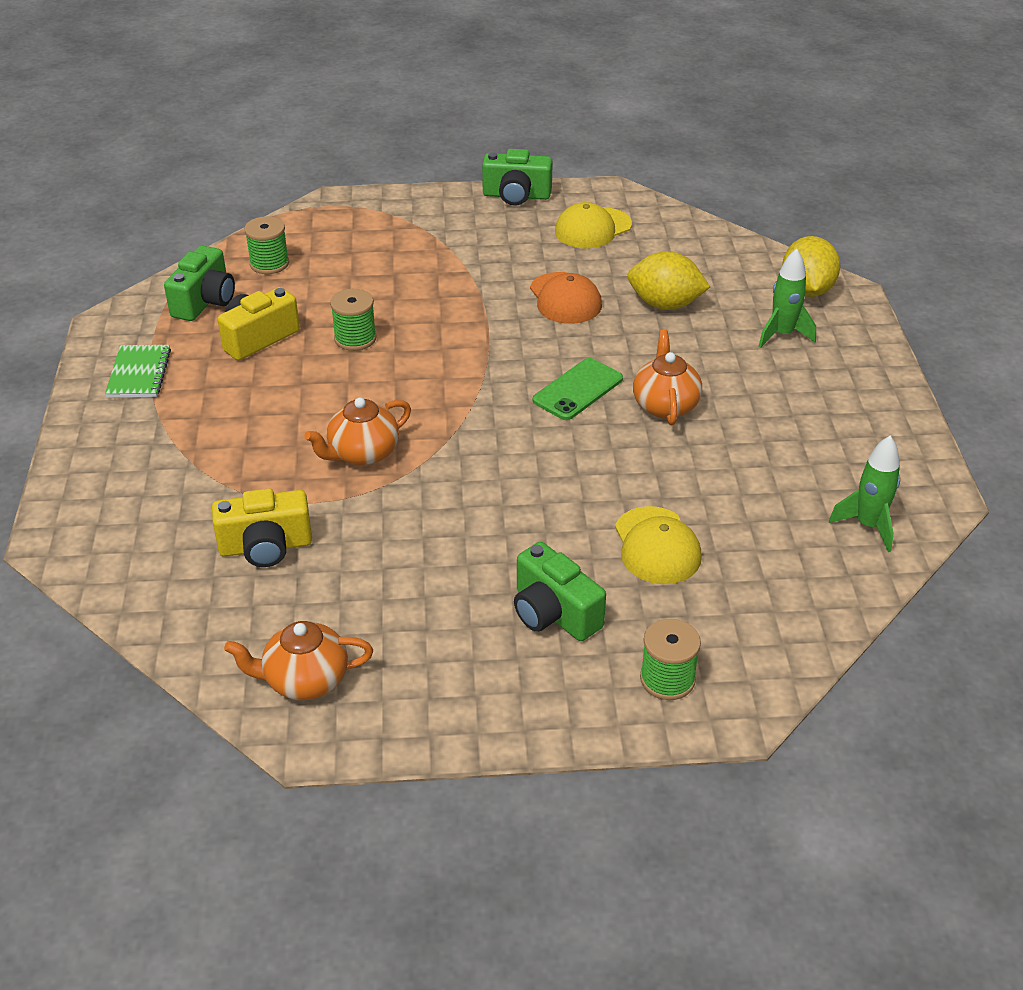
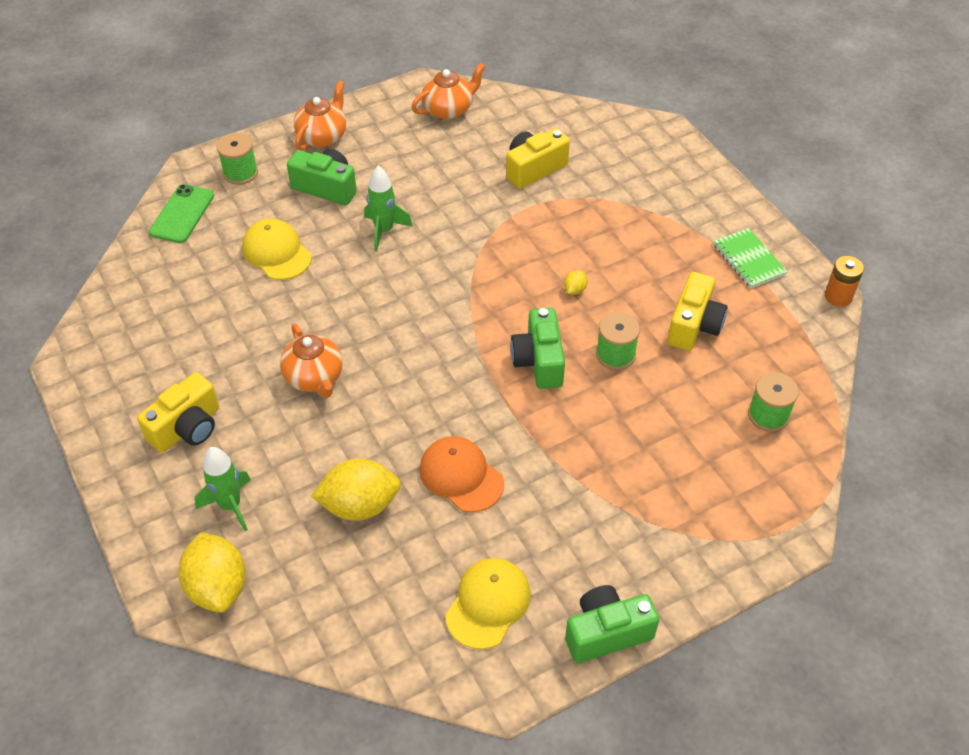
camera: 155 degrees right, 10 degrees up
(98, 320) = (838, 296): none -> orange battery
(205, 301) = (776, 348): green camera -> green camera (539, 361)
(342, 401) = (574, 290): none -> yellow lemon
(362, 453) = (524, 252): orange teapot -> orange teapot (322, 136)
(578, 390) = (395, 368): green phone -> green phone (182, 214)
(811, 401) = (187, 428): none -> yellow camera
(868, 526) = (124, 318): green rocket -> green rocket (384, 231)

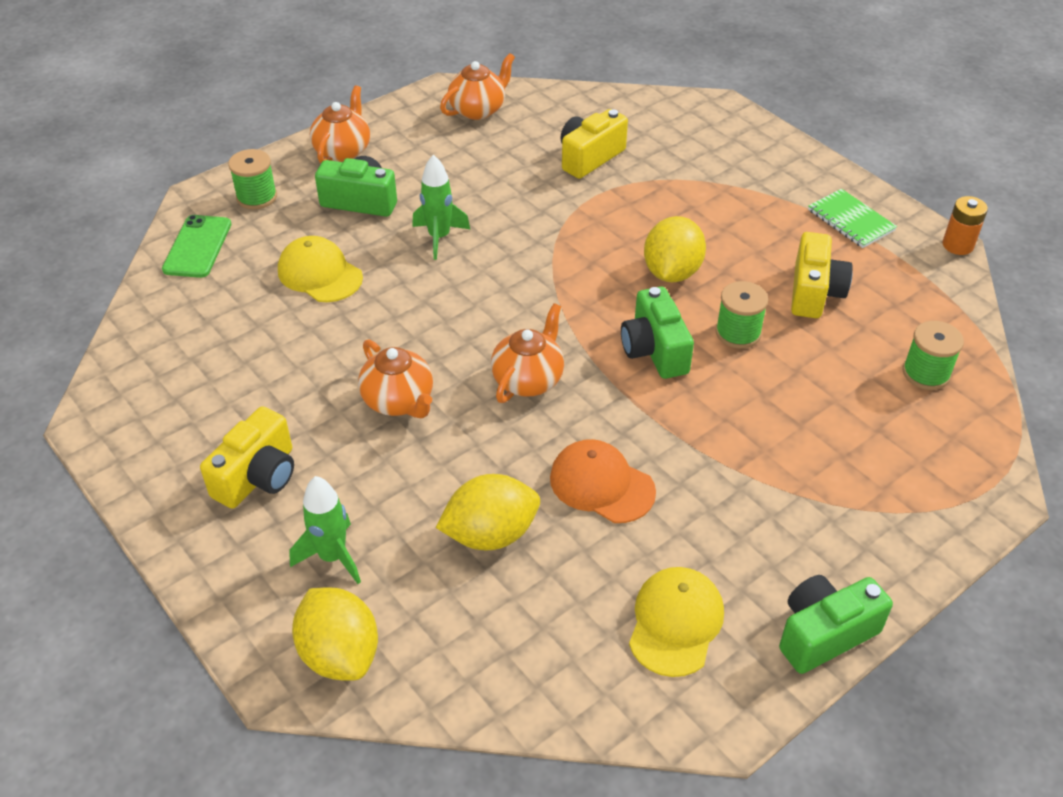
camera: 10 degrees left, 5 degrees down
(425, 373) = (528, 379): none -> orange teapot
(574, 290) = (672, 272): yellow lemon -> yellow lemon, size x2.33

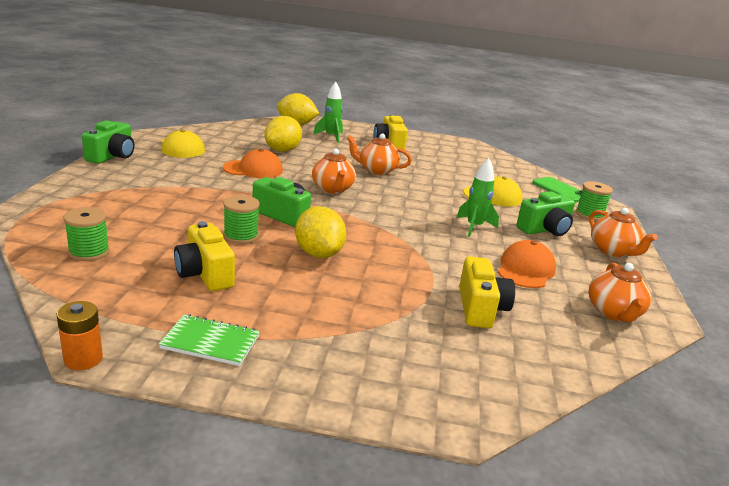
camera: 135 degrees right, 20 degrees down
(480, 170) = (526, 269): none -> orange cap

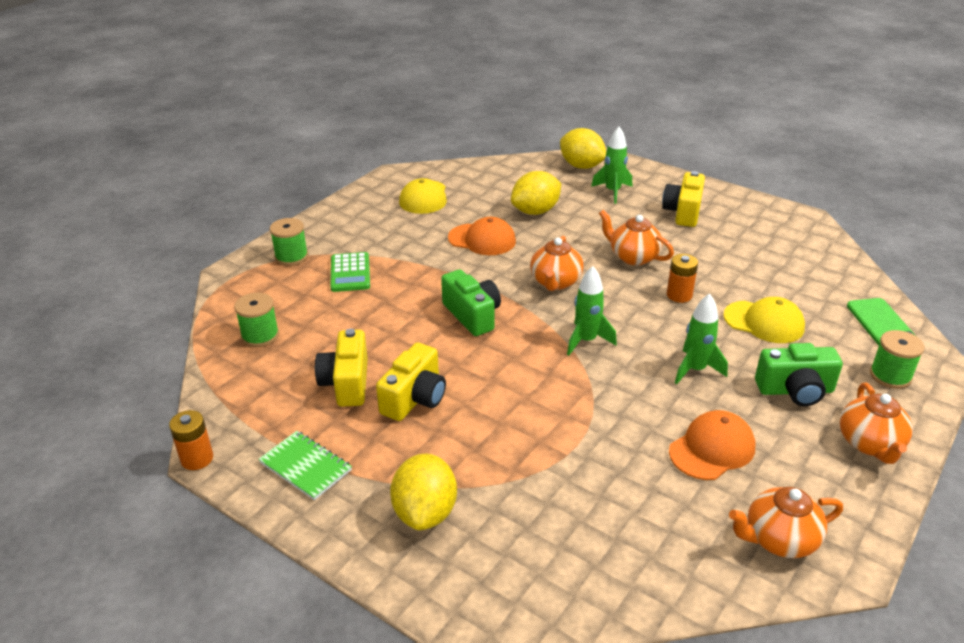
camera: 30 degrees right, 10 degrees up
(112, 156) = (345, 205): green camera -> none
(150, 199) = (350, 273): none -> green calculator
(241, 236) = (410, 338): green spool -> green spool (291, 257)
(319, 253) = (476, 377): yellow lemon -> yellow lemon (425, 512)
(385, 220) = (586, 341): none -> green rocket
(426, 188) = (679, 295): none -> orange battery
(480, 308) = (607, 492): yellow camera -> yellow camera (415, 398)
(614, 313) = (779, 539): orange teapot -> orange teapot turned 45 degrees clockwise

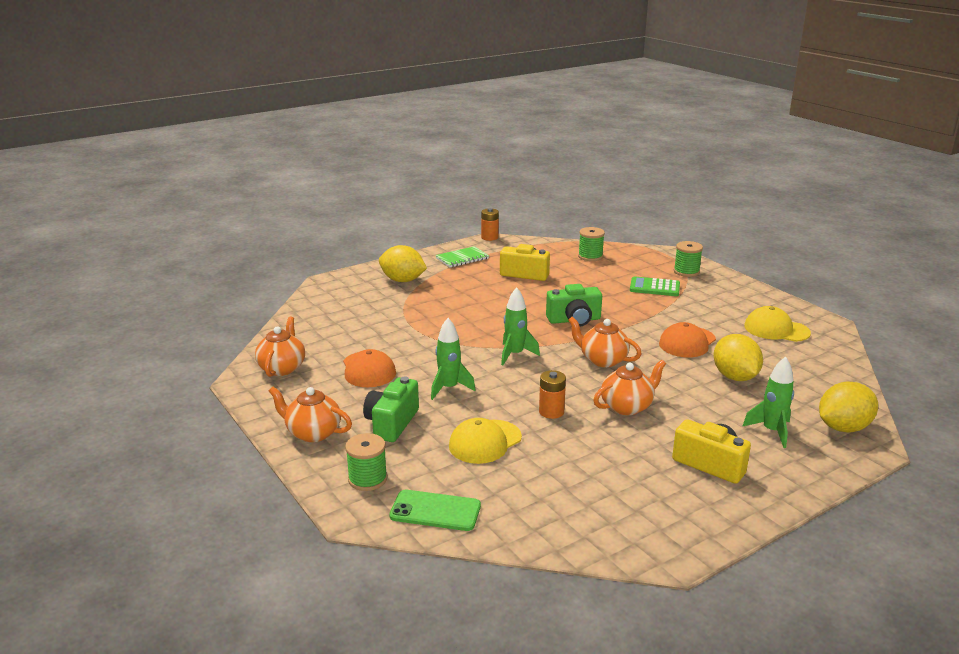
camera: 110 degrees right, 10 degrees down
(415, 398) = (495, 290): yellow camera -> none

